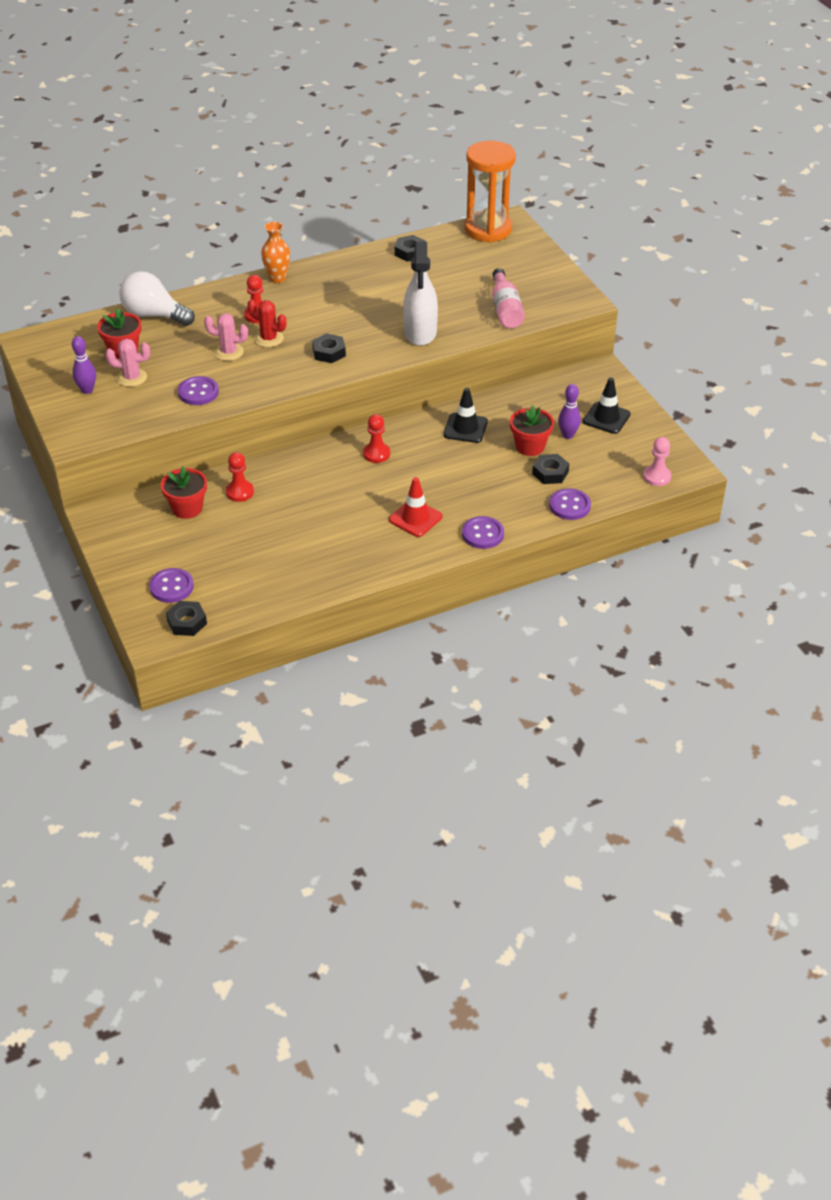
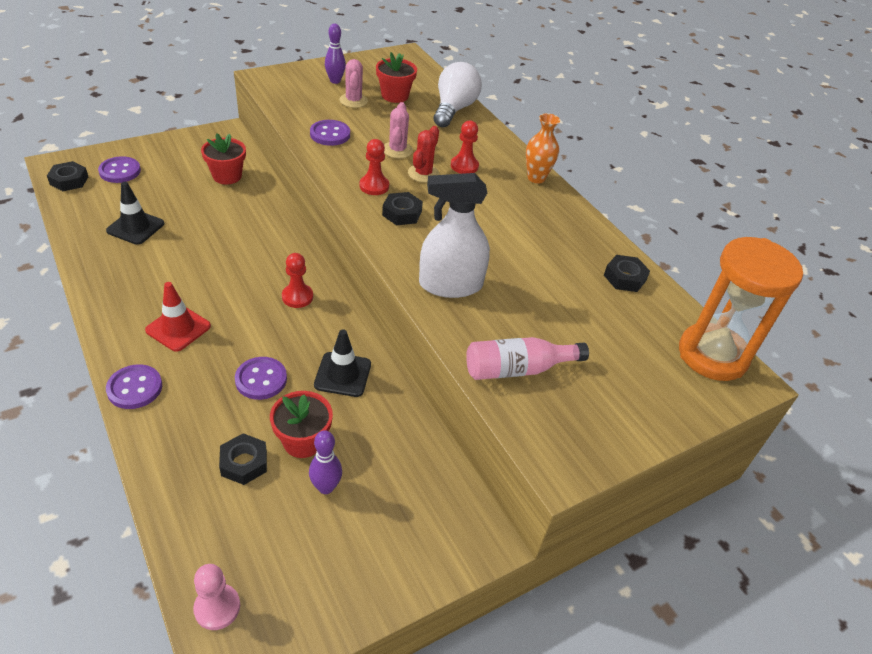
camera: 80 degrees right, 0 degrees up
(240, 492) = (245, 205): red pawn -> red pawn (374, 186)
(569, 506) = (170, 483): purple button -> purple button (261, 379)
(606, 418) = (366, 540): black traffic cone -> black traffic cone (135, 227)

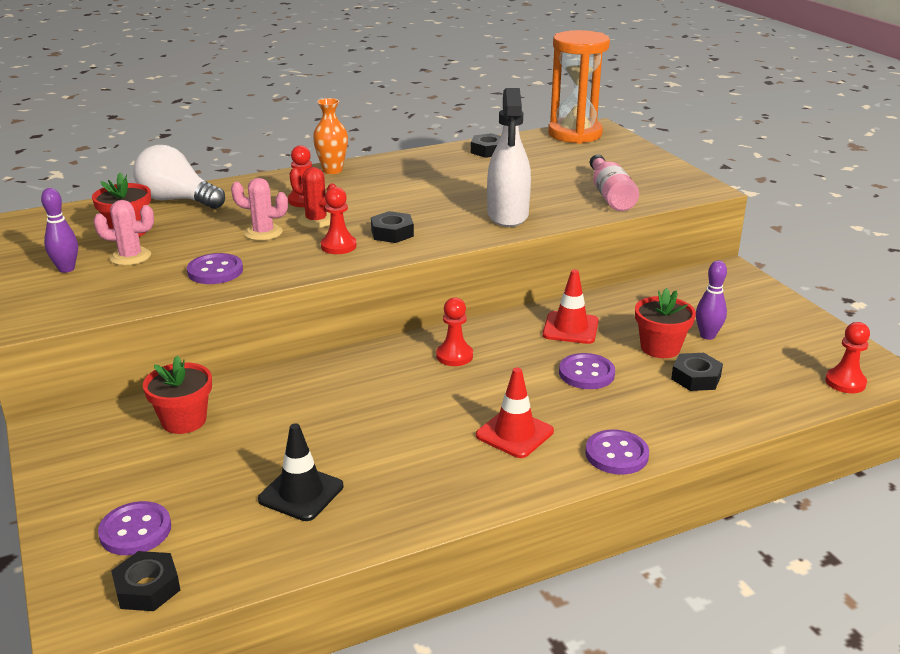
camera: 80 degrees left, 15 degrees down
(217, 607) = (845, 382): pink pawn -> red pawn
(343, 374) = (570, 328): black traffic cone -> red traffic cone

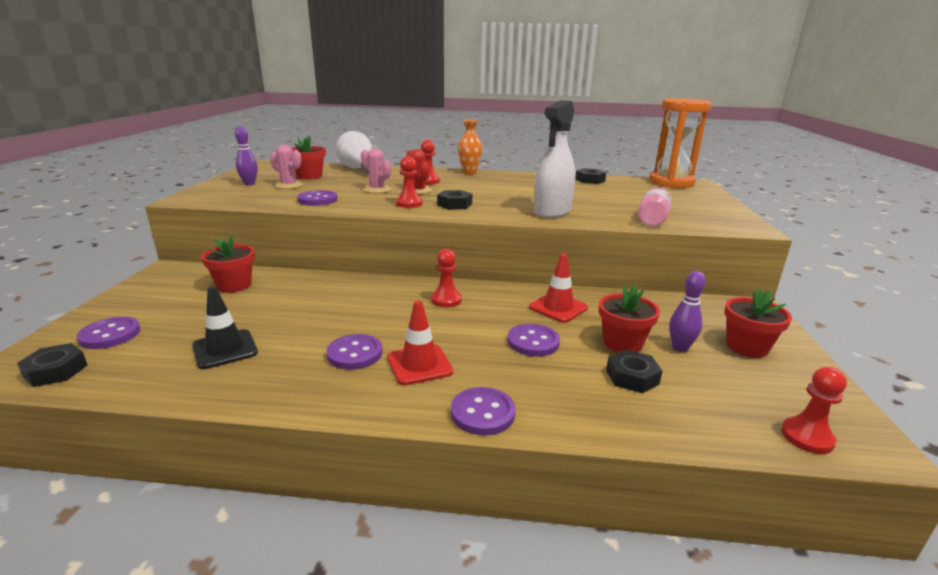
camera: 30 degrees right, 5 degrees down
(441, 446) = (355, 354): none -> purple button
(755, 317) = (747, 347): none -> red flower pot

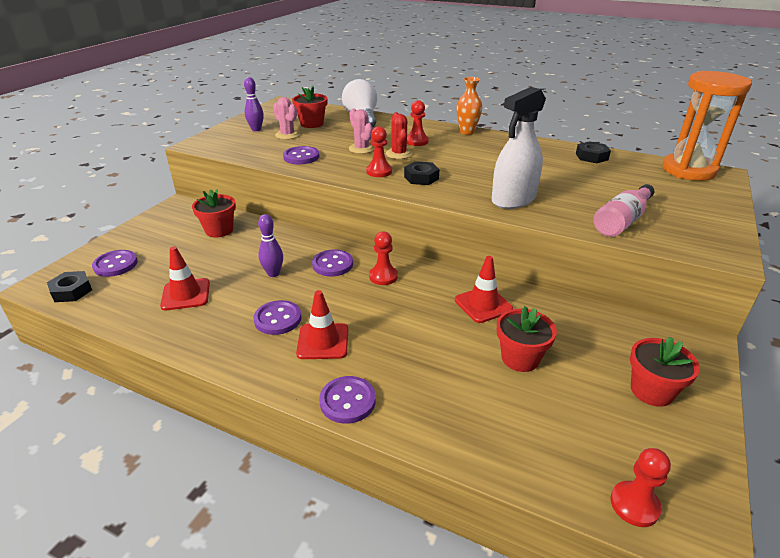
camera: 20 degrees right, 10 degrees up
(225, 349) = (186, 294): black traffic cone -> red traffic cone
(533, 342) = (434, 338): purple button -> purple button (332, 264)
(632, 377) = (504, 397): black nut -> none
(680, 348) = (576, 376): purple bowling pin -> purple bowling pin (273, 273)

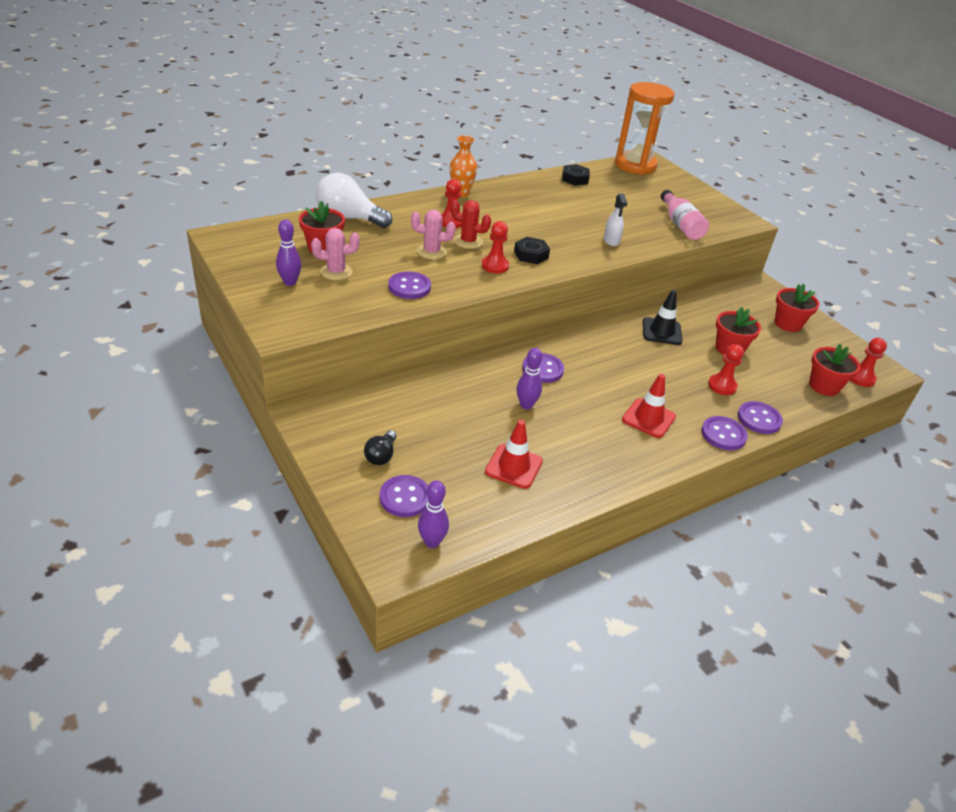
camera: 60 degrees left, 5 degrees up
(71, 291) = (432, 542): black nut -> purple bowling pin
(156, 241) = (381, 456): none -> black light bulb
(219, 230) = (405, 407): red flower pot -> red flower pot (824, 386)
(278, 319) = (600, 428): purple button -> purple button (759, 419)
(383, 276) = (585, 354): red pawn -> red pawn (722, 386)
(483, 304) = (661, 331): red traffic cone -> black traffic cone
(513, 199) = (611, 240): white spray bottle -> white spray bottle, size x0.51

